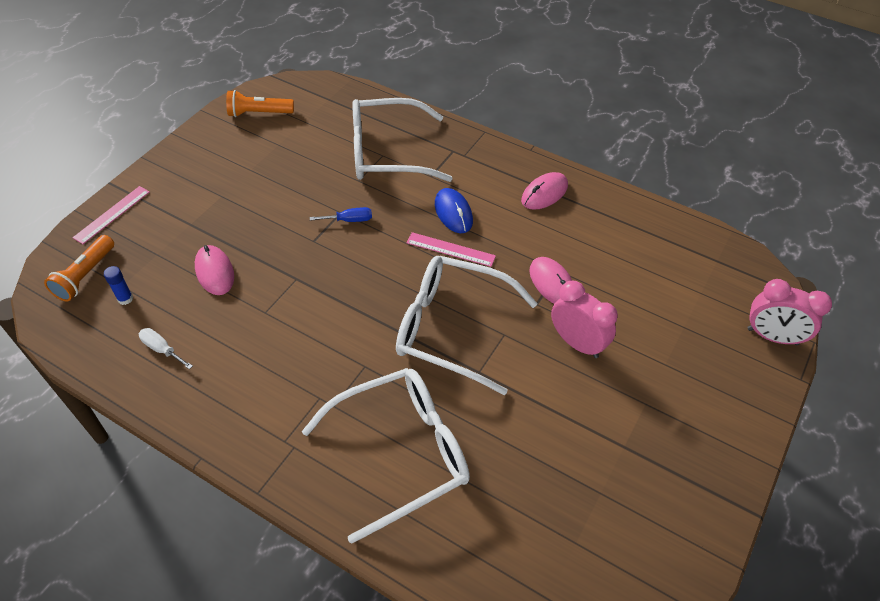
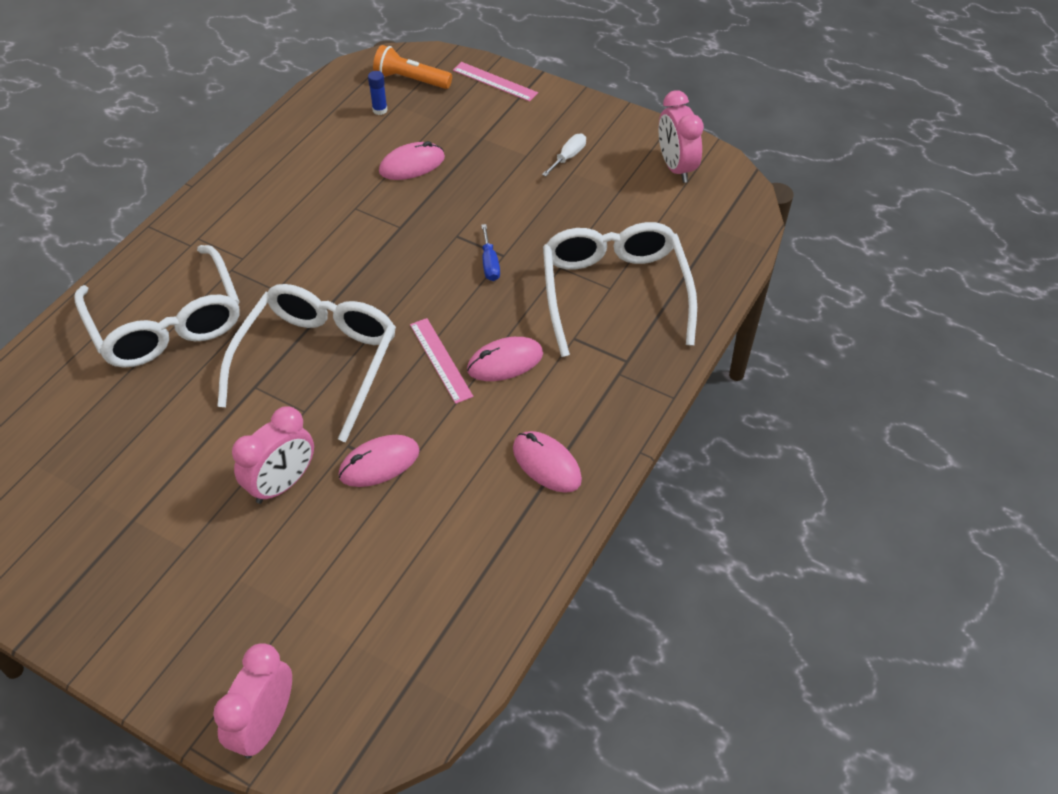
camera: 90 degrees right, 0 degrees up
(162, 349) = (315, 143): white screwdriver -> white screwdriver (568, 157)
(259, 113) = (676, 167): orange flashlight -> pink clock
(450, 249) = (441, 360): pink ruler -> pink ruler turned 45 degrees counterclockwise
(453, 213) = (505, 362): blue mouse -> pink mouse

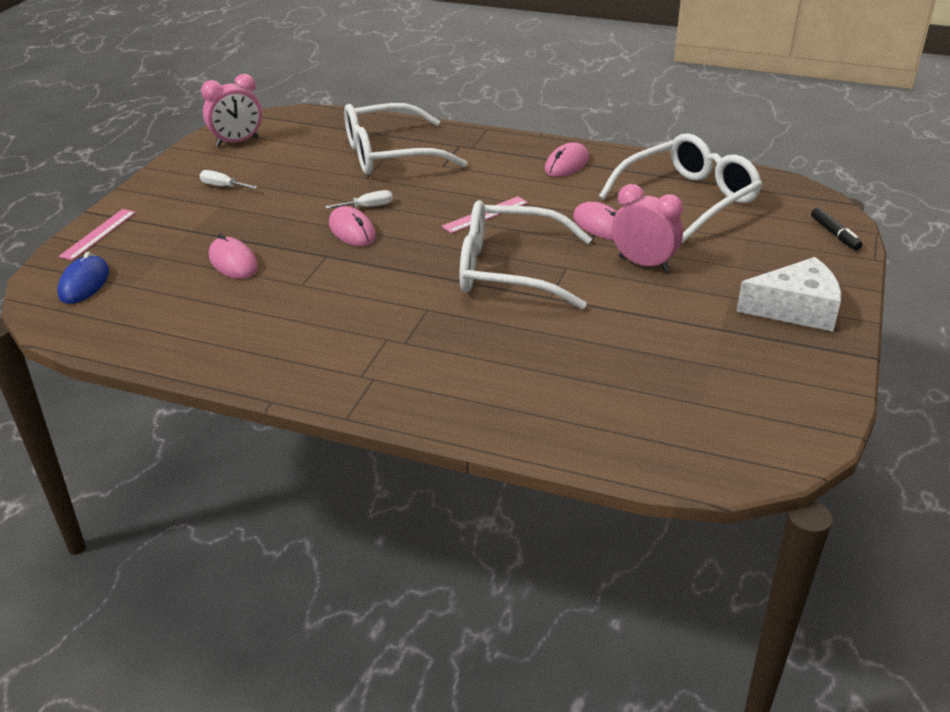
camera: 100 degrees left, 15 degrees down
(132, 605) = (795, 309): none -> white cheese
(167, 323) = (491, 366): white glasses -> white glasses (688, 199)
(265, 725) = (835, 234): pink clock -> black marker
(380, 110) = (138, 295): blue glue stick -> none
(411, 80) = (84, 283): orange flashlight -> blue mouse
(490, 264) = (368, 207): blue screwdriver -> white screwdriver
(505, 362) = (477, 189): pink mouse -> pink mouse (352, 230)

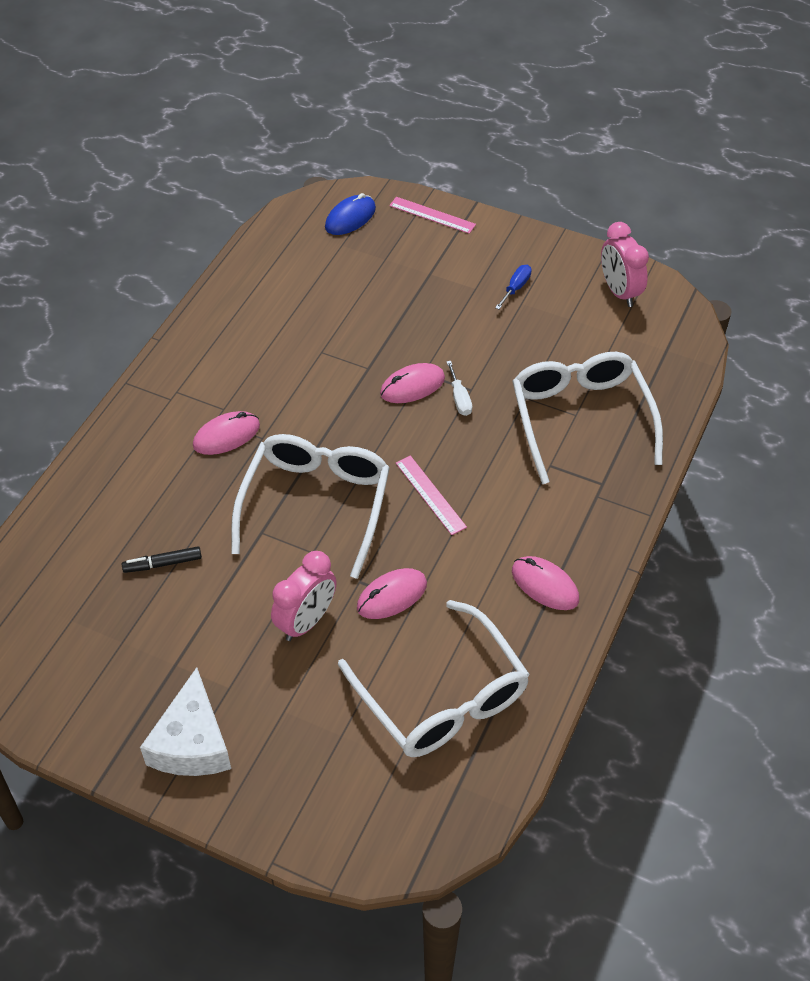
camera: 95 degrees right, 15 degrees up
(84, 283) = (350, 218): blue mouse -> blue mouse turned 60 degrees counterclockwise
(222, 186) = (516, 288): white screwdriver -> blue screwdriver
(233, 262) = (368, 305): pink mouse -> pink mouse (226, 436)
(835, 234) = (335, 837): black marker -> black marker (163, 564)

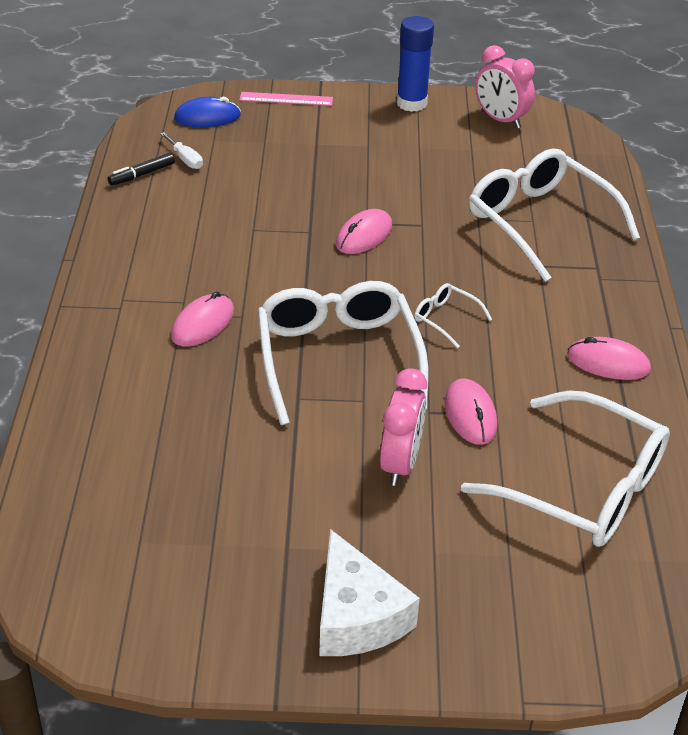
camera: 25 degrees left, 10 degrees down
(163, 564) = (210, 457): black marker -> black marker (142, 175)
(350, 218) = (207, 117): blue mouse -> blue mouse turned 60 degrees clockwise
(392, 596) = (470, 415): pink mouse -> pink mouse turned 45 degrees counterclockwise
(430, 494) = (446, 319): pink ruler -> white glasses
(459, 399) = (416, 234): white screwdriver -> white screwdriver (185, 159)
(516, 288) = (405, 137): blue screwdriver -> none
(545, 250) = (411, 103): none -> blue glue stick

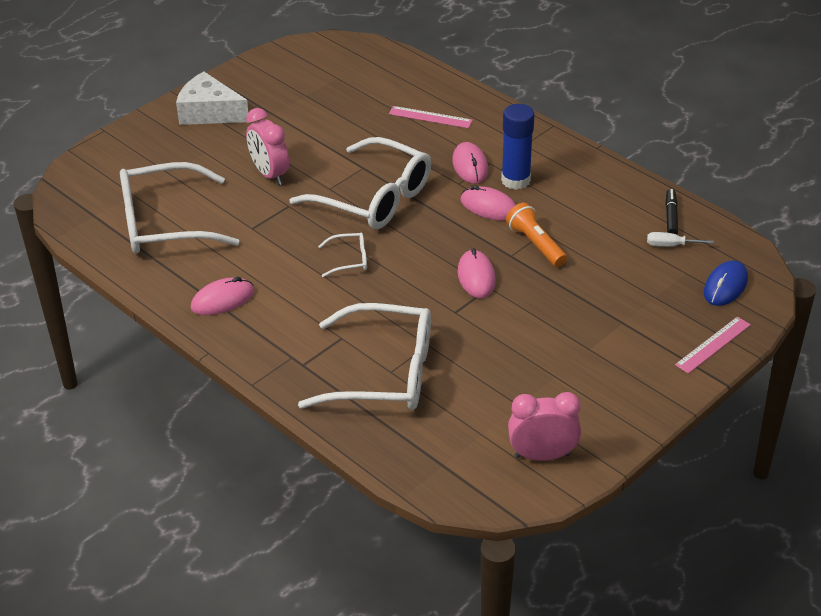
camera: 135 degrees right, 0 degrees up
(142, 402) = (430, 117): none -> pink ruler
(276, 225) = (536, 244): none -> orange flashlight
(411, 103) = (628, 416): blue glue stick -> blue glue stick (515, 180)
(470, 415) = (265, 218): pink mouse -> pink mouse (489, 207)

